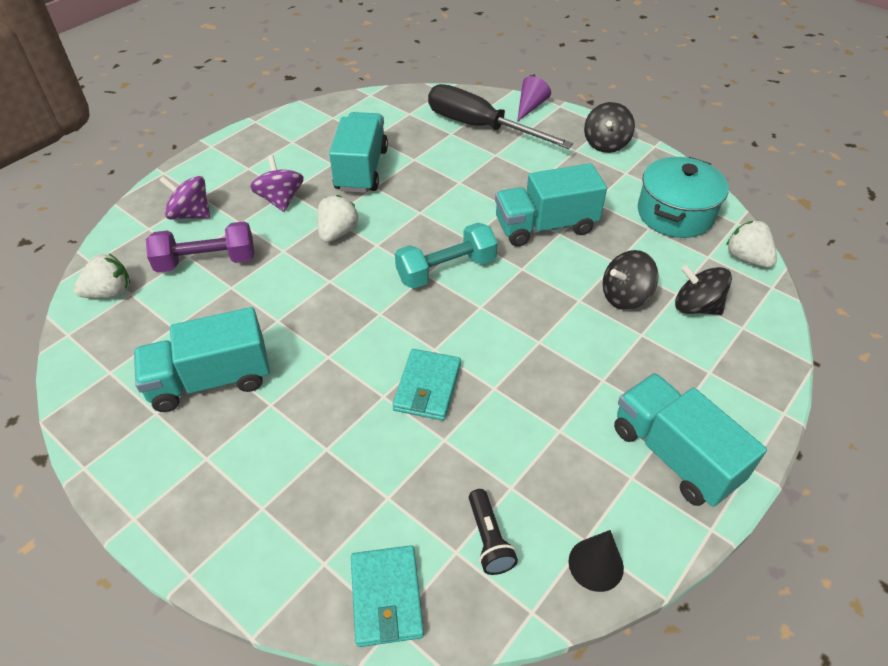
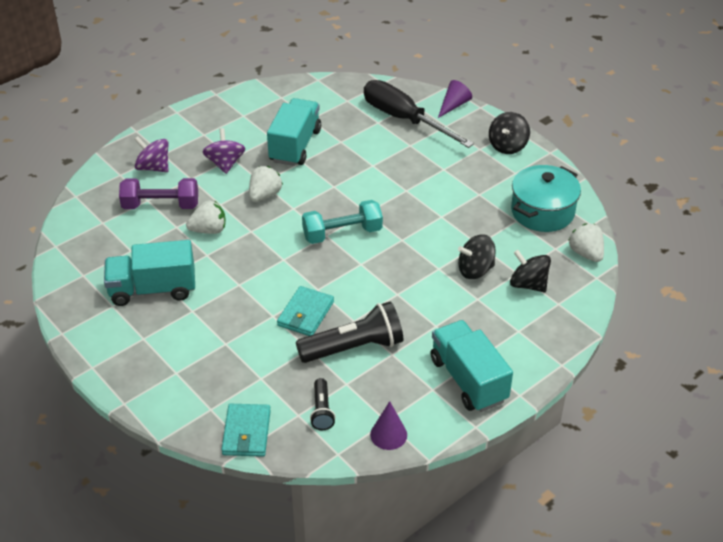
camera: 10 degrees right, 5 degrees down
(110, 293) = (87, 220): white strawberry -> white strawberry (209, 230)
(505, 428) = (354, 347): none -> black flashlight
(545, 226) = (431, 209): turquoise truck -> none
(596, 564) = (388, 434): black cone -> purple cone

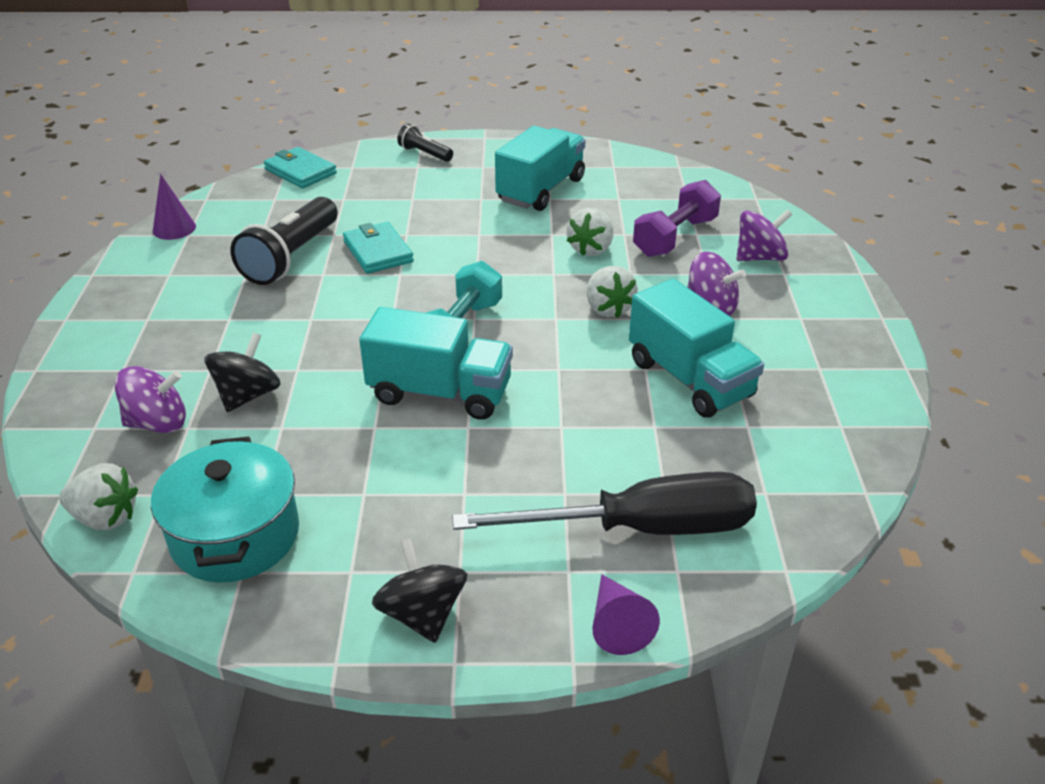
camera: 130 degrees right, 5 degrees down
(322, 411) = (257, 210): black flashlight -> black flashlight (424, 154)
(468, 380) = (137, 299): turquoise truck -> turquoise truck (440, 393)
(528, 284) = (158, 423): black spinning top -> purple spinning top

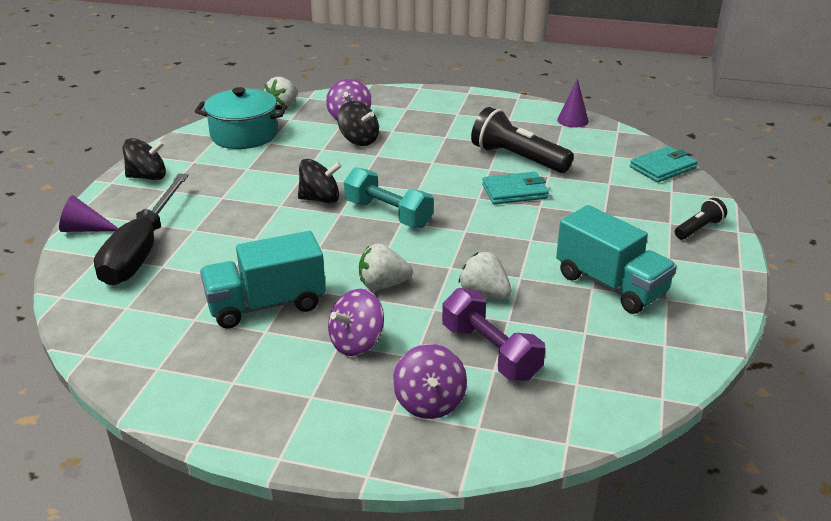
camera: 105 degrees right, 5 degrees down
(440, 393) = (320, 199): turquoise truck -> black spinning top

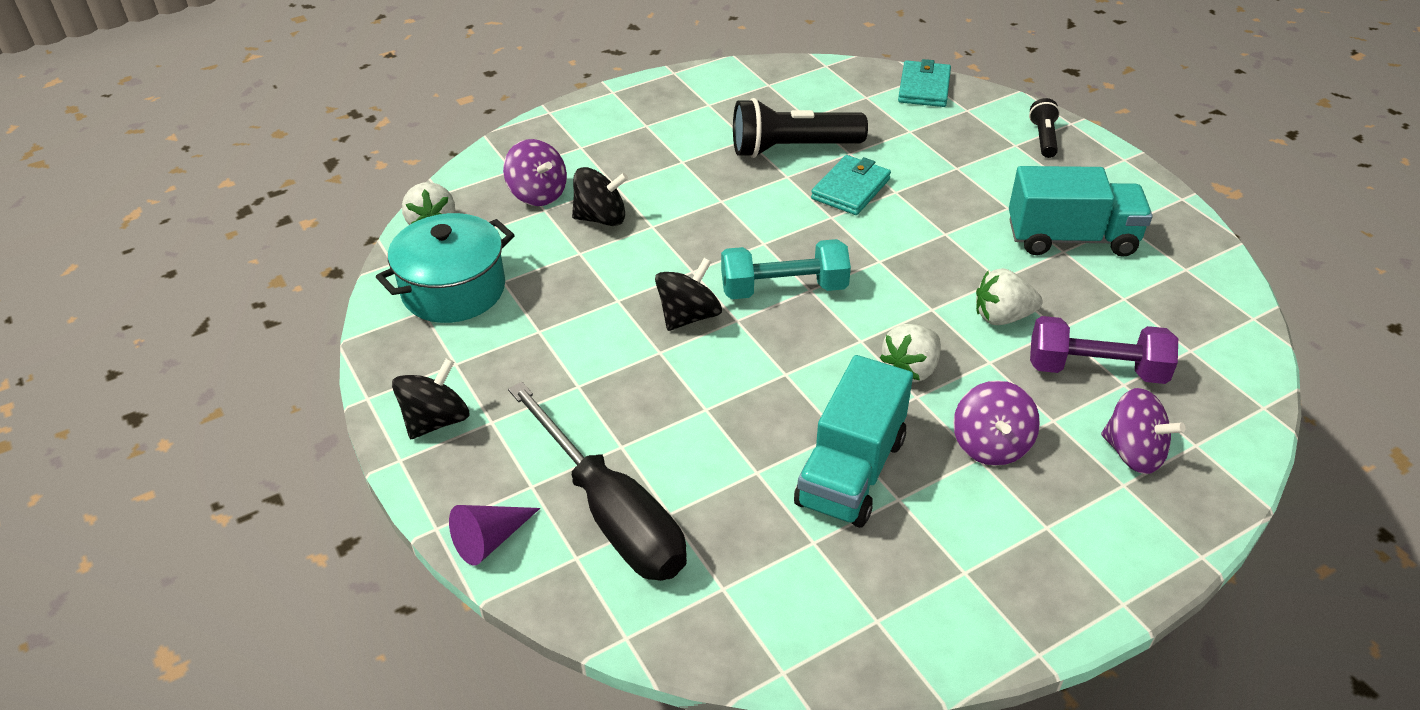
camera: 45 degrees left, 10 degrees up
(572, 120) = (769, 74): purple cone -> none

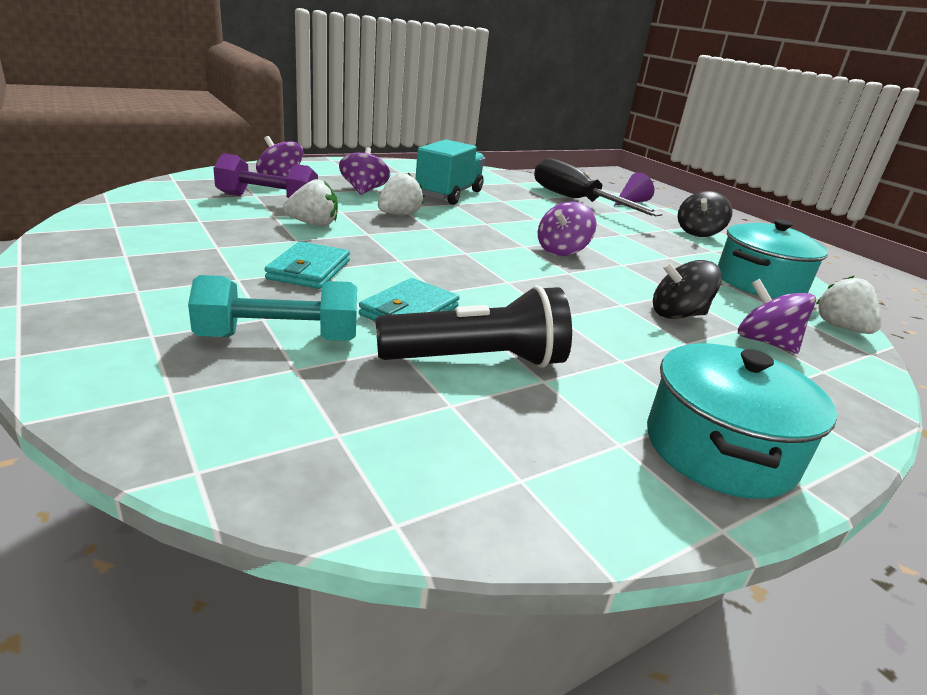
camera: 175 degrees right, 15 degrees down
(649, 106) = (719, 449): none -> turquoise pot
(689, 316) = (562, 251): black spinning top -> purple spinning top
(784, 289) = (487, 254): turquoise dumbbell -> turquoise dumbbell (279, 338)
(924, 88) = (213, 444): turquoise wallet -> turquoise wallet (309, 270)
(1043, 138) = (97, 338): black flashlight -> none
(1071, 238) = (198, 252): turquoise truck -> none

